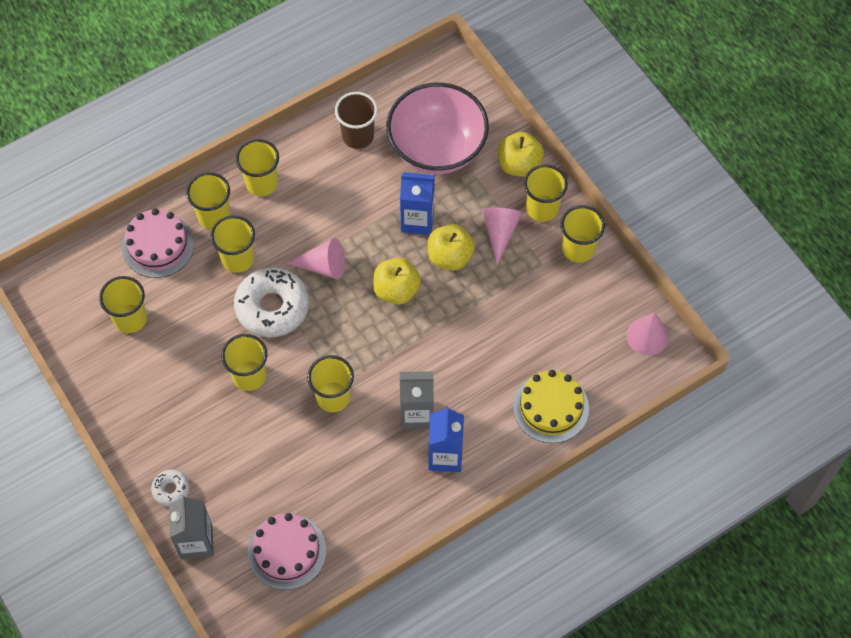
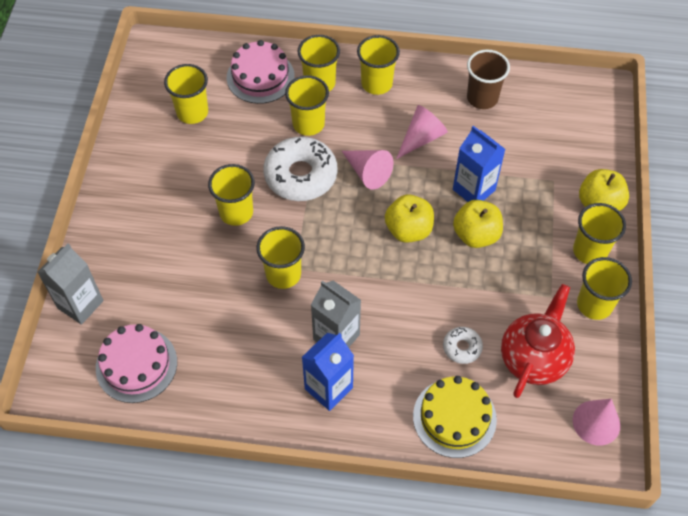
camera: 40 degrees right, 5 degrees down
(171, 489) = (101, 252): white donut -> white donut (462, 347)
(437, 148) = (539, 147): pink bowl -> none
(500, 232) = (536, 244): pink cone -> pink cone (421, 138)
(569, 322) = (533, 358): none -> red teapot

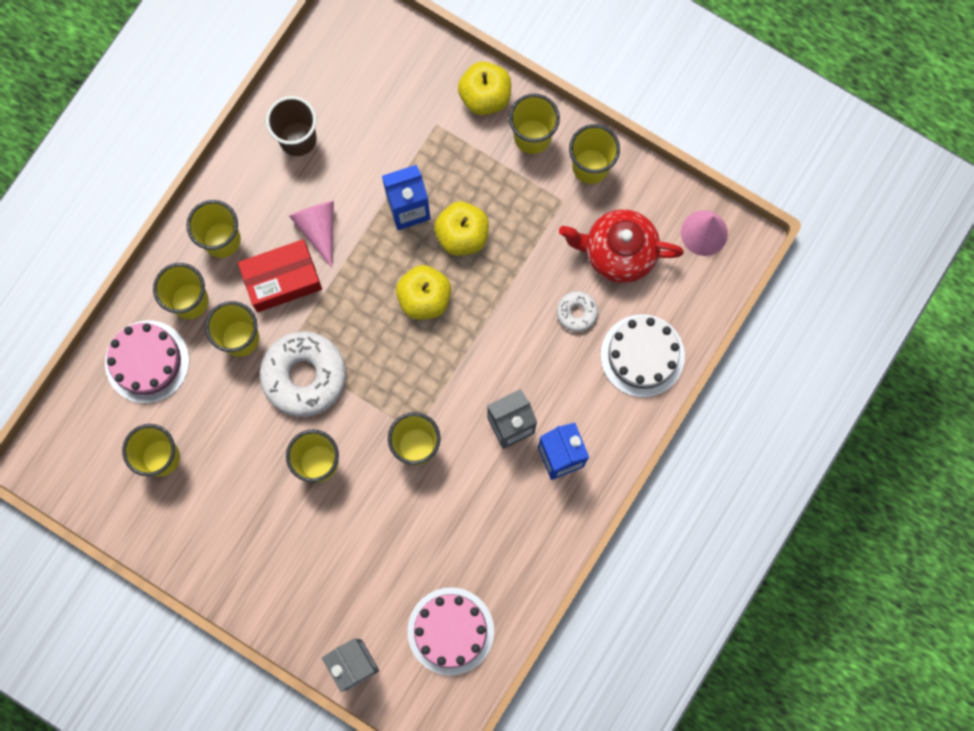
camera: 65 degrees left, 20 degrees up
(367, 173) = (335, 305): pink cone -> none
(368, 132) = (282, 279): none -> red box
(454, 417) = (642, 355): yellow cake -> white cake
(533, 358) = (618, 253): red teapot -> red teapot turned 45 degrees counterclockwise

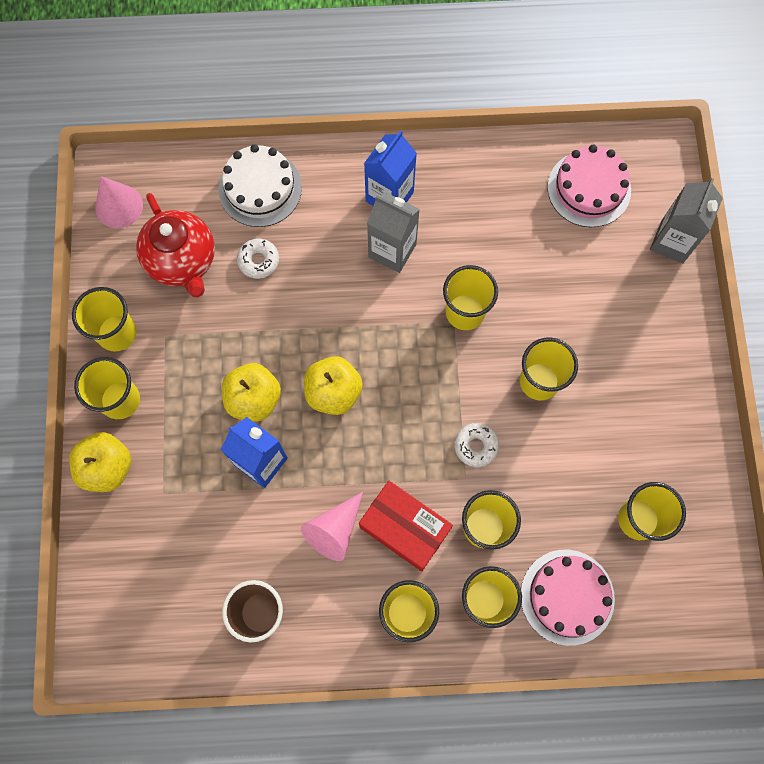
camera: 125 degrees left, 5 degrees down
(304, 376) = (476, 446): white donut -> white donut, size x0.48

